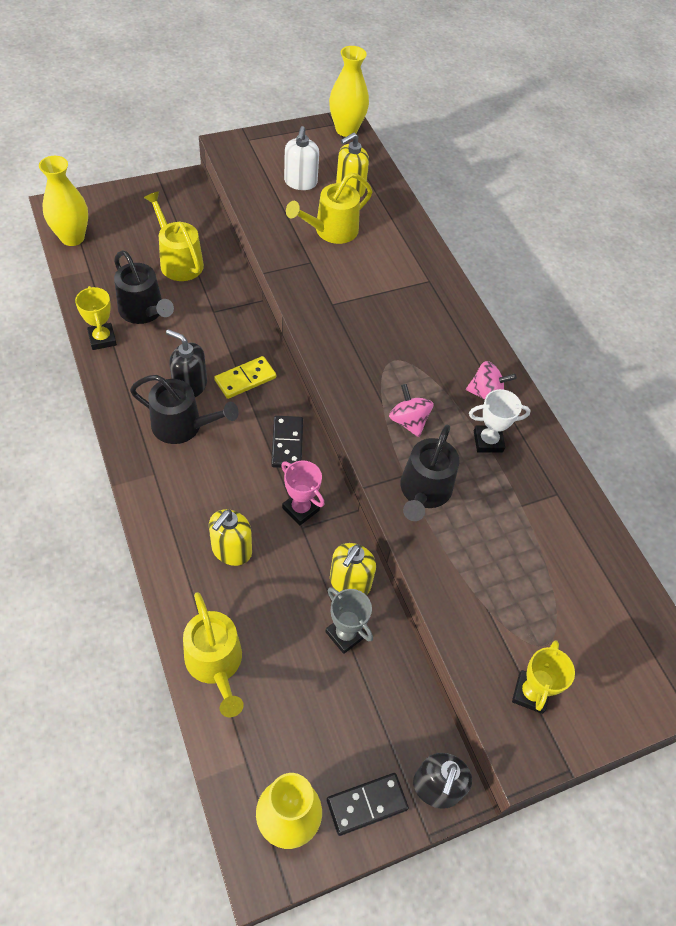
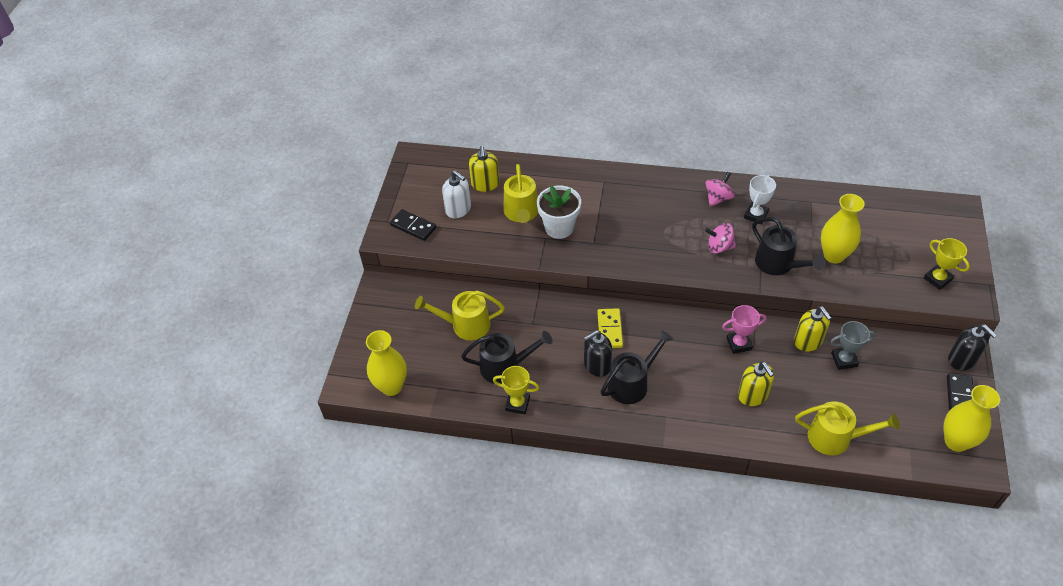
camera: 50 degrees left, 5 degrees down
(287, 443) = (680, 329): black domino -> black domino (413, 226)
(333, 268) = (559, 227): none -> white flower pot
(346, 130) = (419, 159): yellow vase -> yellow vase (834, 255)

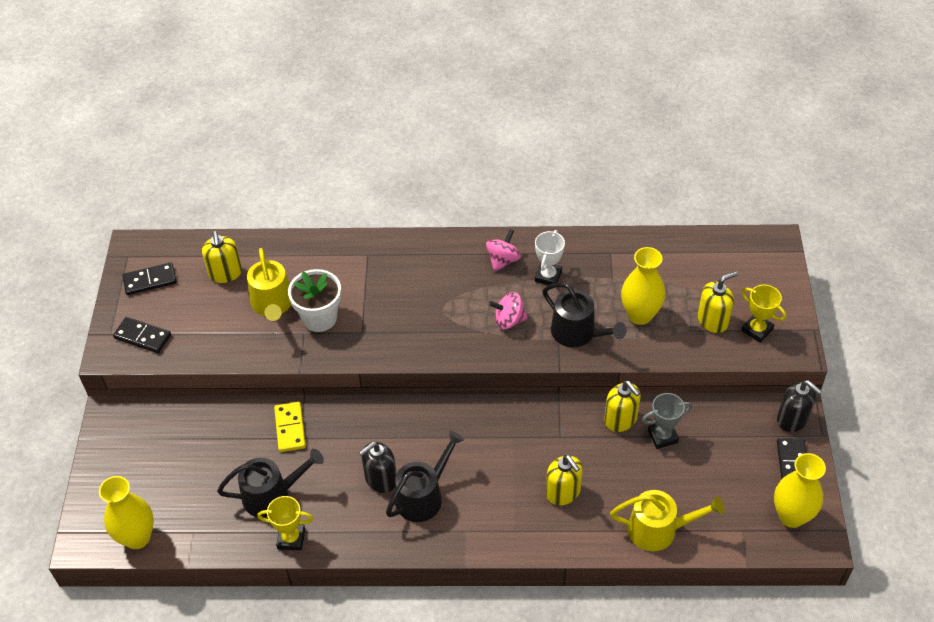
camera: 10 degrees left, 0 degrees up
(423, 183) = (150, 280): none -> black domino
(458, 209) = (196, 309): white soap dispenser -> none
(466, 325) = (220, 450): yellow watering can -> none
(610, 329) = (392, 434): yellow domino -> yellow domino (290, 428)
(739, 344) = (542, 432): pink trophy -> none
(898, 267) = (713, 320): none -> yellow soap dispenser

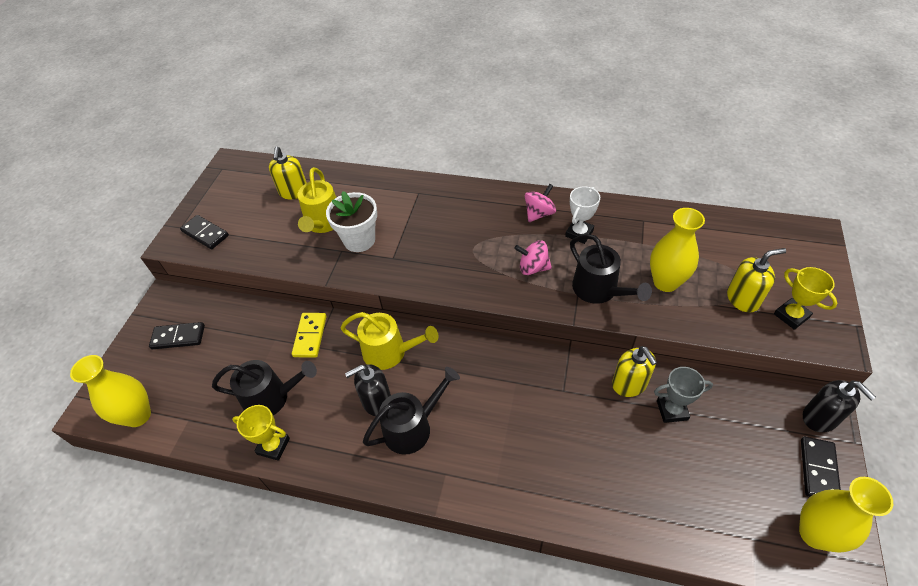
camera: 15 degrees right, 0 degrees up
(150, 280) = (231, 189): black domino -> black domino (178, 337)
(563, 492) = (556, 451): yellow soap dispenser -> none
(658, 530) = (654, 517): yellow watering can -> yellow watering can (389, 352)

